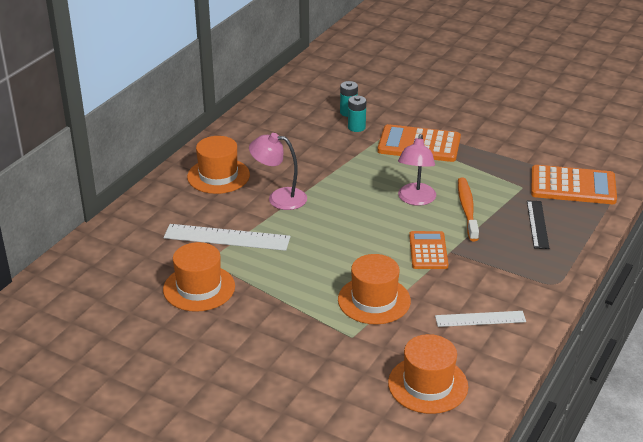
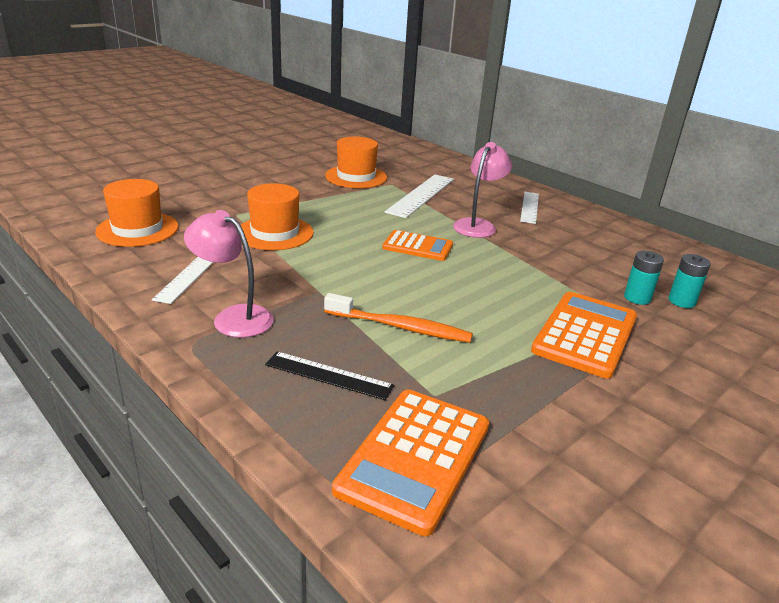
camera: 105 degrees right, 5 degrees down
(218, 176) = (529, 207): orange hat -> white ruler
(415, 200) = (440, 296): pink lamp -> pink lamp (233, 317)
(428, 251) = (330, 278): orange calculator -> orange calculator (417, 246)

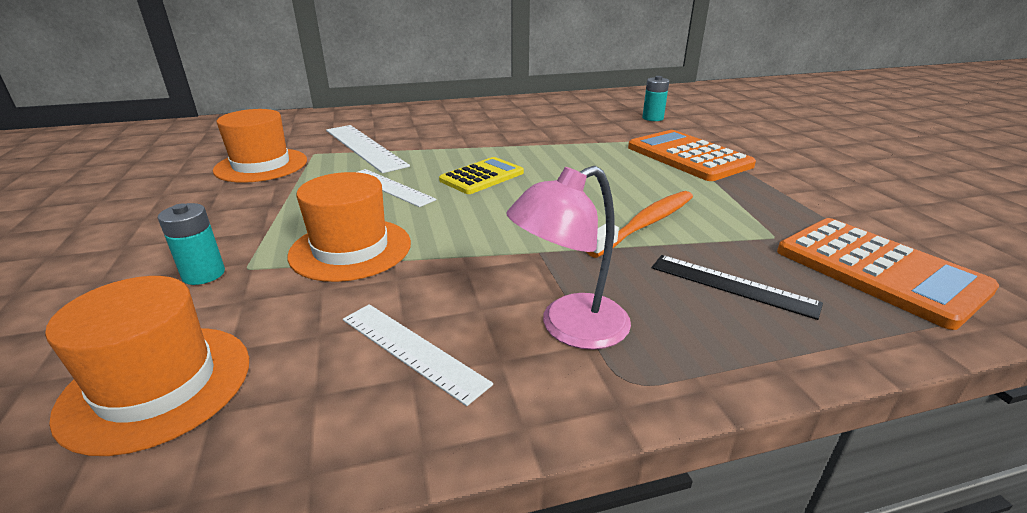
camera: 60 degrees left, 0 degrees up
(328, 375) = (732, 285): black ruler -> black ruler turned 75 degrees clockwise
(417, 246) = (482, 177): orange calculator -> yellow calculator
(478, 225) = (465, 142): pink lamp -> none
(529, 207) = (453, 116): white ruler -> white ruler (390, 187)
(637, 298) = (641, 128): turquoise battery -> turquoise battery (203, 274)

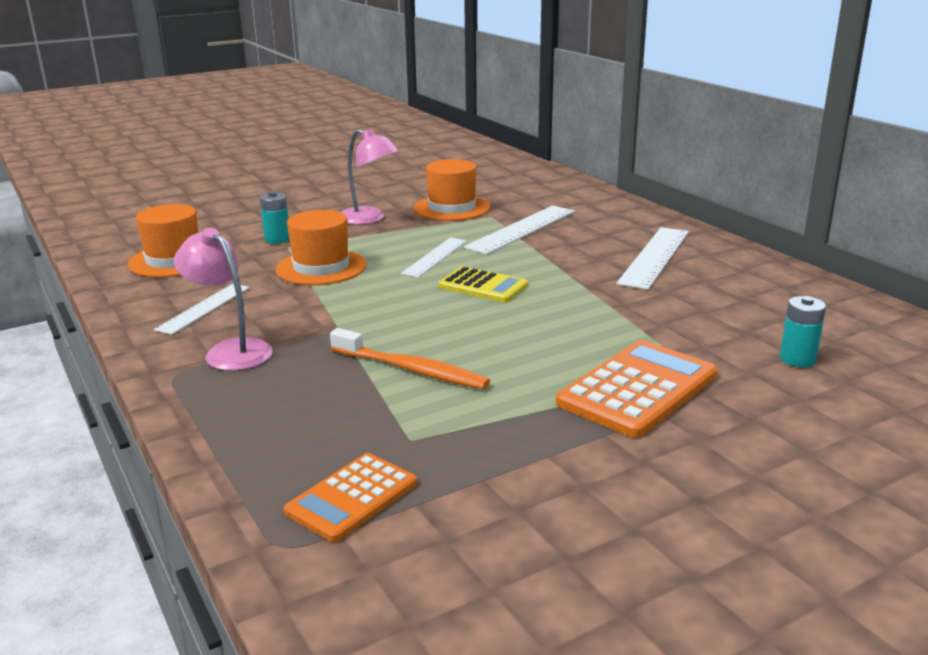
camera: 75 degrees right, 5 degrees down
(224, 207) = (369, 219): none -> pink lamp
(475, 120) = (655, 257): none -> white ruler
(732, 285) = (302, 412): black ruler -> none
(878, 270) = (352, 497): orange calculator -> orange calculator, size x0.64

